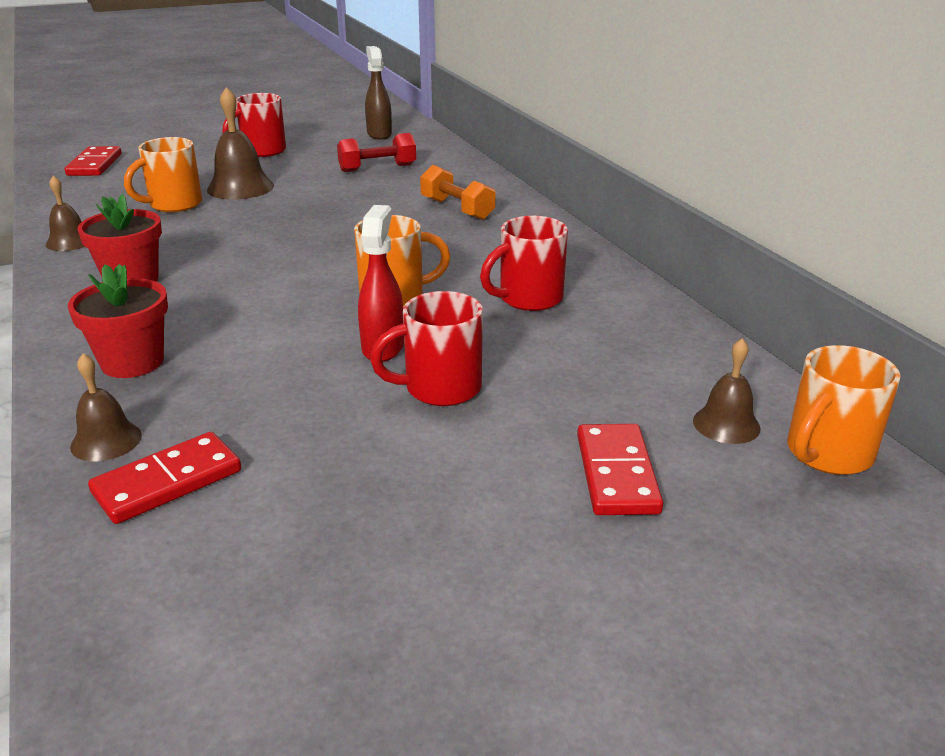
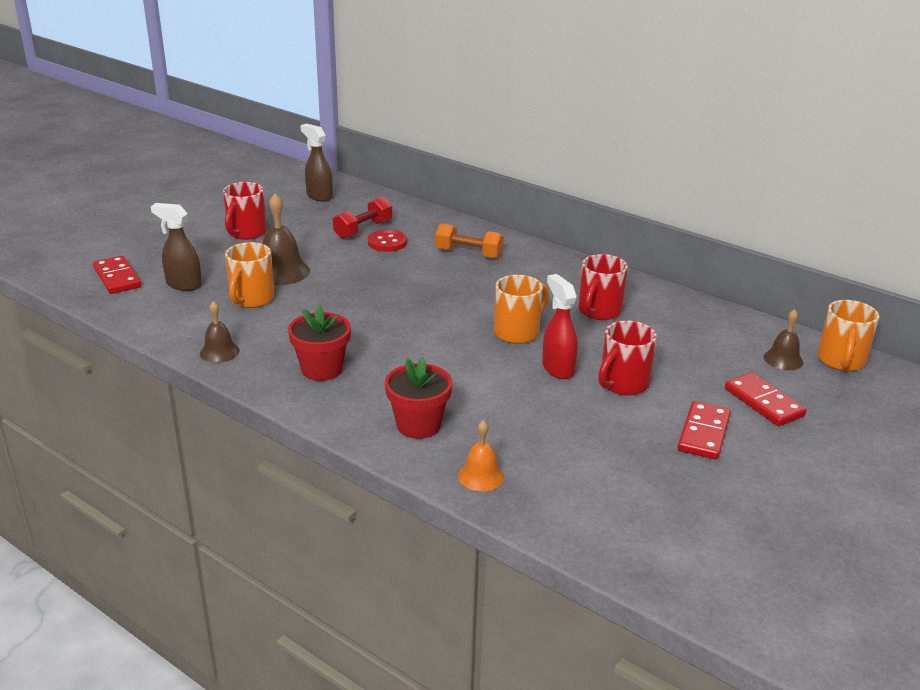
camera: 30 degrees left, 0 degrees up
(106, 440) = (481, 476): brown bell -> orange bell
(137, 181) = (183, 285): none -> brown spray bottle
(167, 482) = (552, 485): red domino -> red domino (703, 433)
(384, 183) = (387, 242): none -> red button

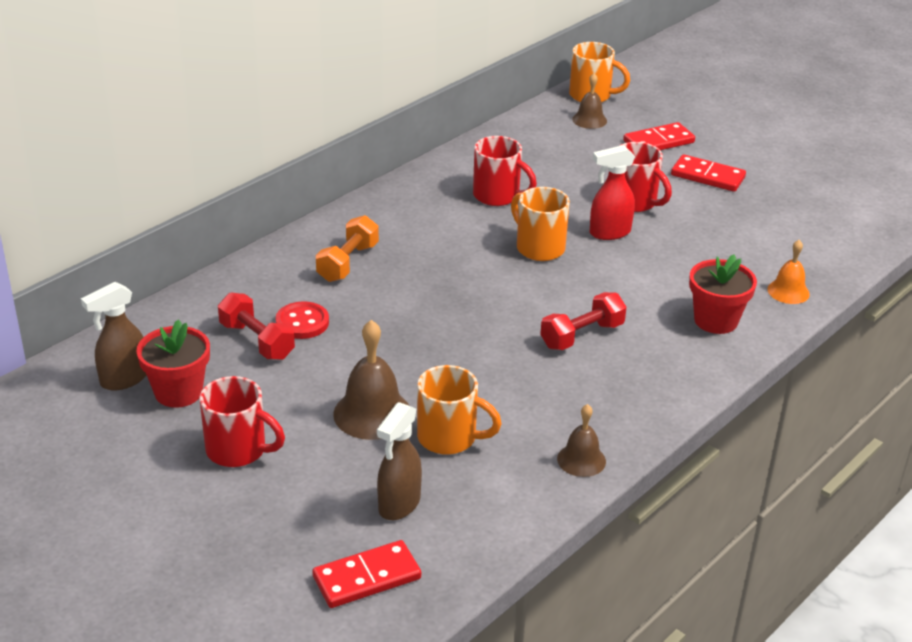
camera: 85 degrees left, 5 degrees up
(322, 369) = (617, 380): red flower pot -> red flower pot (178, 392)
(384, 353) = (582, 335): none -> red dumbbell

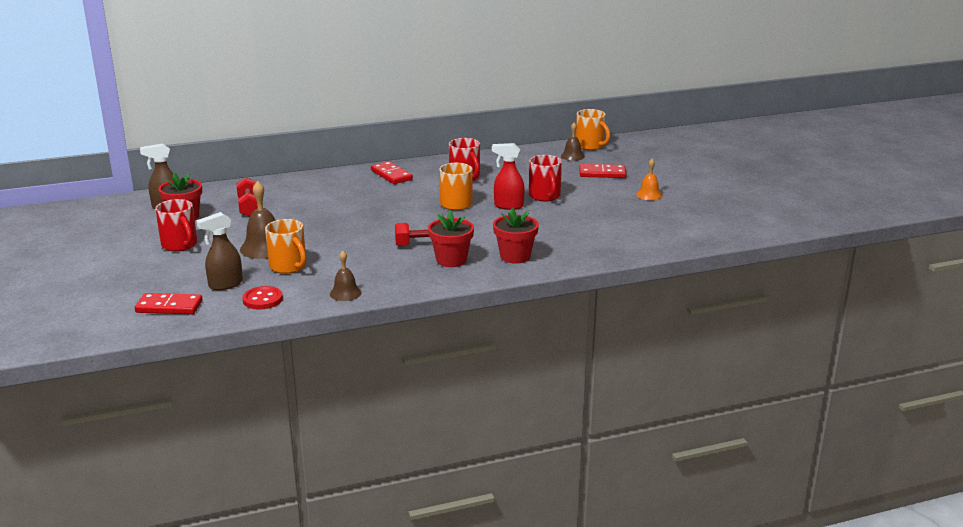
camera: 30 degrees right, 10 degrees down
(302, 322) = (282, 205): red button -> red button (262, 299)
(348, 263) = (340, 188): orange dumbbell -> none
(647, 353) = (451, 260): none -> red flower pot
(707, 176) = (610, 194): red domino -> red domino (391, 175)
(788, 291) = (582, 254): orange bell -> orange bell (649, 195)

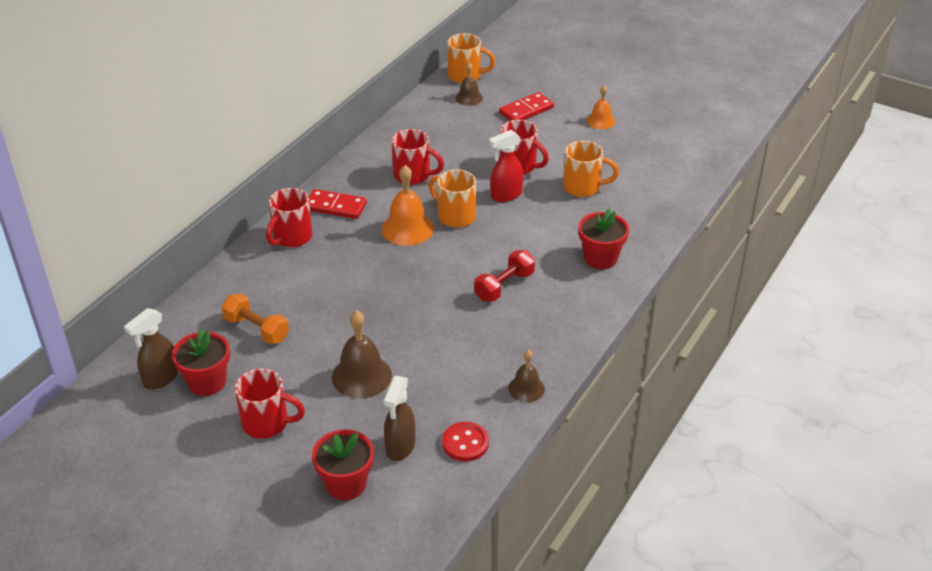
camera: 40 degrees left, 15 degrees up
(169, 307) = (391, 509): red domino -> none
(249, 207) = (256, 329): red dumbbell -> orange dumbbell
(288, 267) = (424, 387): orange mug -> orange mug (583, 187)
(341, 179) = (291, 237): none -> red mug
(415, 198) = (407, 228): none -> orange bell
(451, 260) = (555, 293): red flower pot -> red flower pot (346, 484)

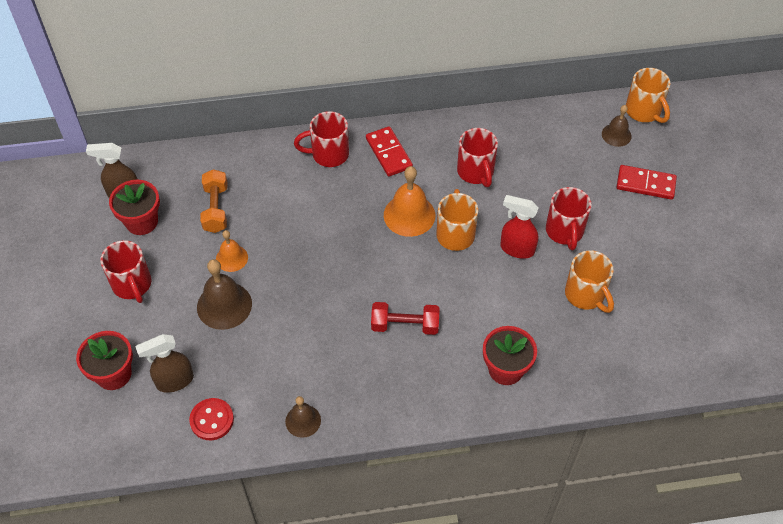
camera: 50 degrees right, 15 degrees up
(601, 121) = (693, 246): orange bell -> orange bell (232, 258)

